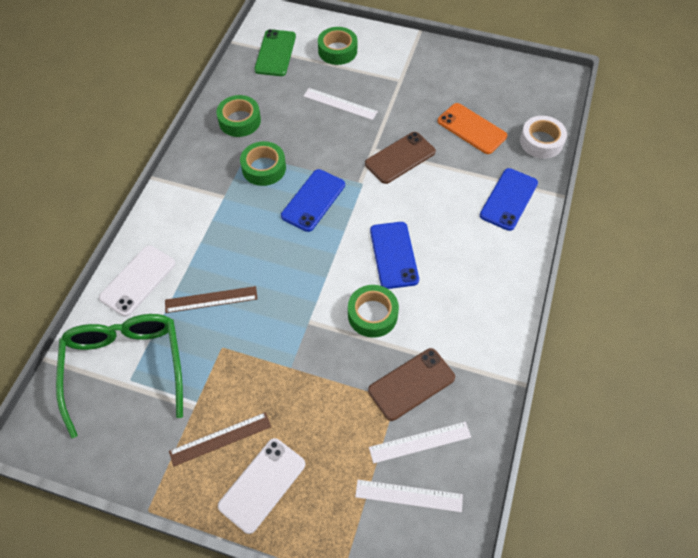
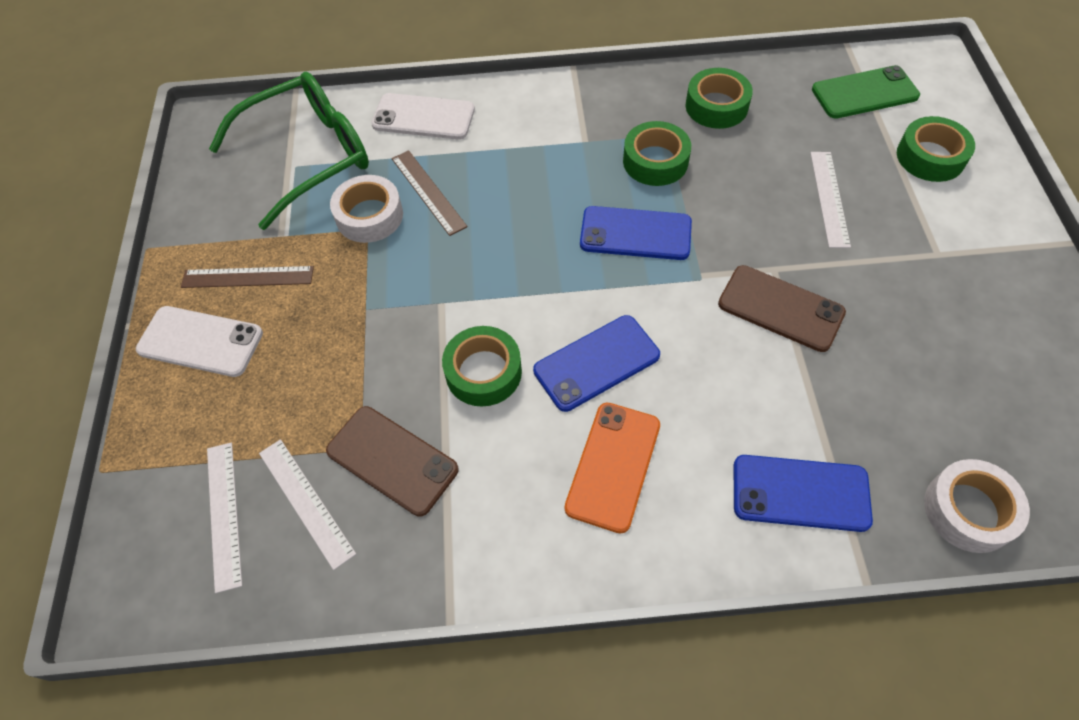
camera: 70 degrees right, 0 degrees up
(210, 342) = (369, 216): none -> white tape
(220, 439) = (247, 277): brown ruler -> brown ruler turned 45 degrees counterclockwise
(471, 128) = (914, 388): orange phone -> orange phone (613, 466)

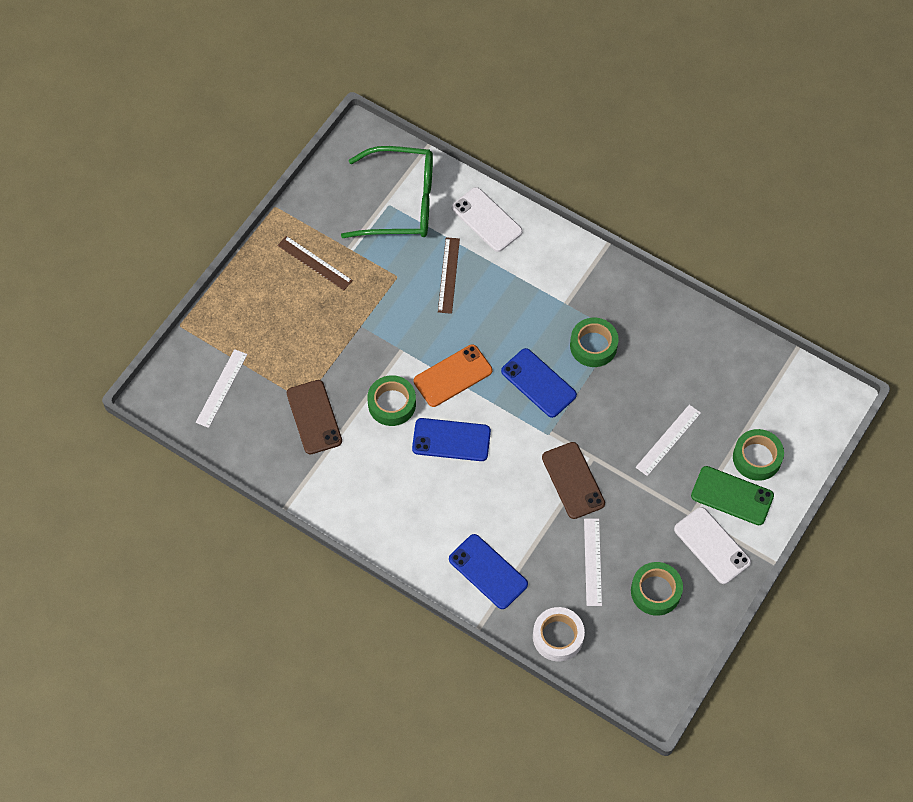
camera: 35 degrees right, 5 degrees up
(200, 342) = (267, 286): white phone -> white phone (712, 545)
(306, 502) = (261, 409): white ruler -> white ruler (593, 562)
(369, 216) = (405, 268): white tape -> none
(613, 466) = (413, 495): orange phone -> orange phone (453, 376)
(716, 106) = (666, 334): green tape -> green tape (655, 591)
(864, 93) = (767, 390): green phone -> green phone (732, 496)

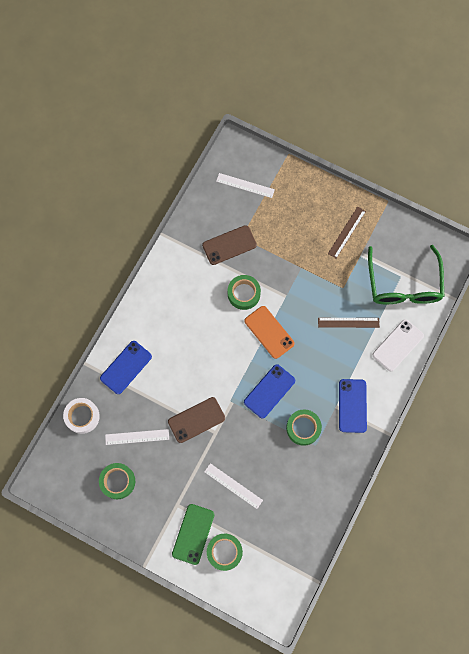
camera: 85 degrees right, 10 degrees up
(451, 440) = (220, 335): blue phone -> blue phone (352, 405)
(712, 545) = (154, 520): white phone -> none

